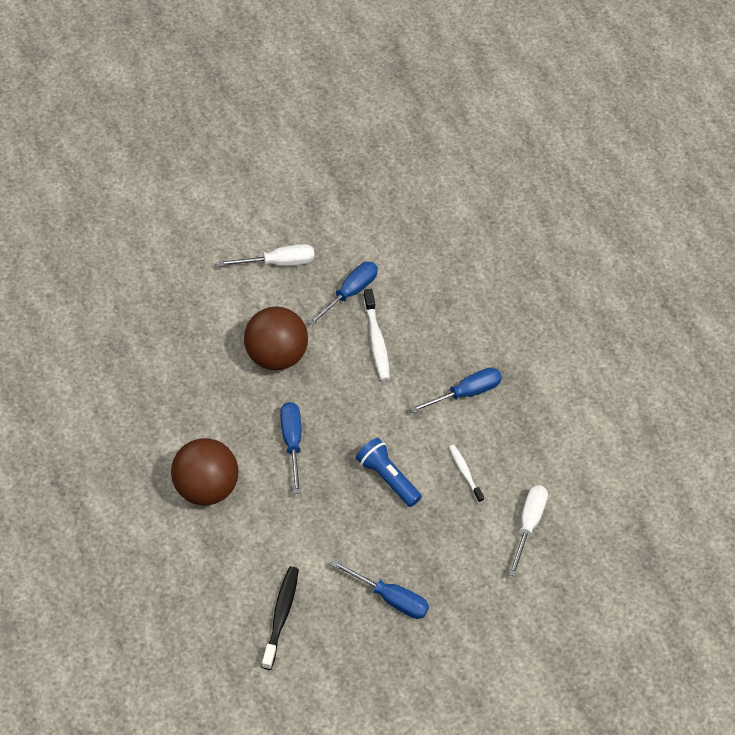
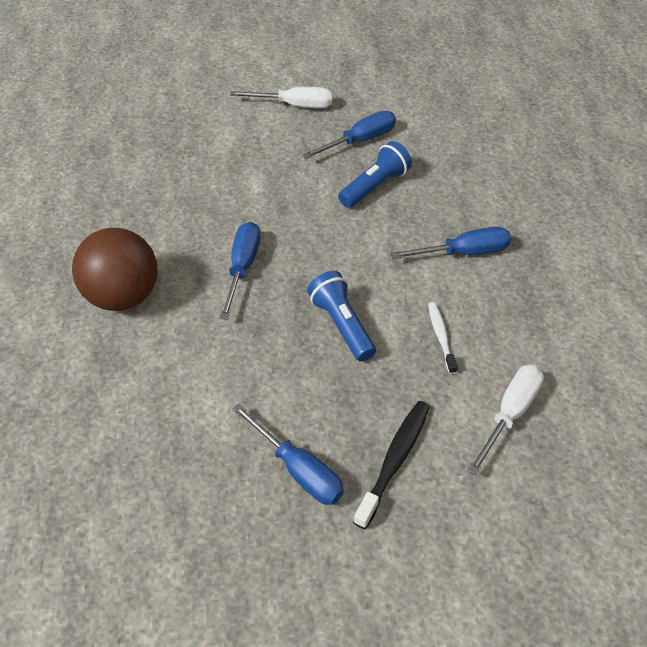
camera: 20 degrees right, 5 degrees down
(275, 356) = (258, 183): brown ball -> none
(281, 616) = (147, 461): black toothbrush -> black toothbrush (394, 460)
(376, 340) = (375, 186): white toothbrush -> blue flashlight

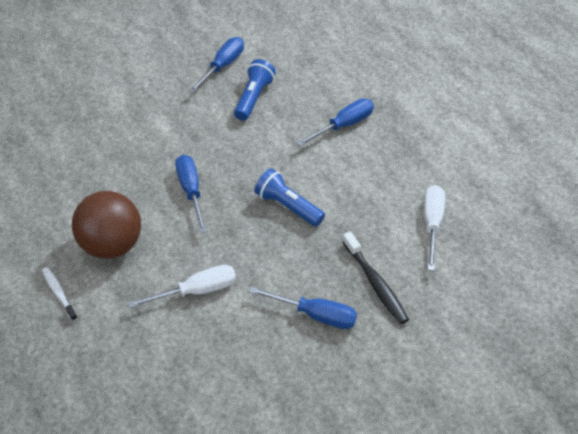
camera: 25 degrees left, 0 degrees up
(295, 105) = (155, 54): white screwdriver -> white screwdriver (197, 291)
(394, 460) = (375, 283): black toothbrush -> black toothbrush turned 150 degrees clockwise
(441, 336) = (360, 189): white toothbrush -> white toothbrush (59, 293)

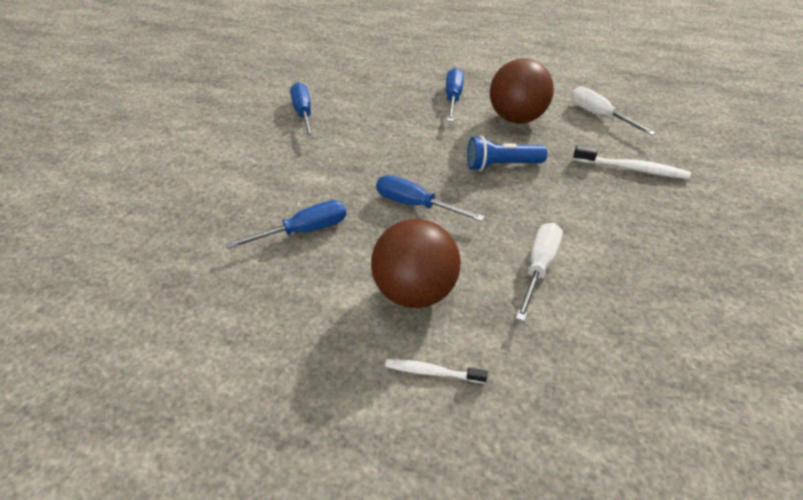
camera: 45 degrees left, 5 degrees down
(254, 98) = (361, 118): blue flashlight -> none
(315, 314) = (636, 215): blue screwdriver -> blue screwdriver (304, 230)
(362, 178) = (516, 118): none -> brown ball
(375, 283) = (632, 169): black toothbrush -> white toothbrush

